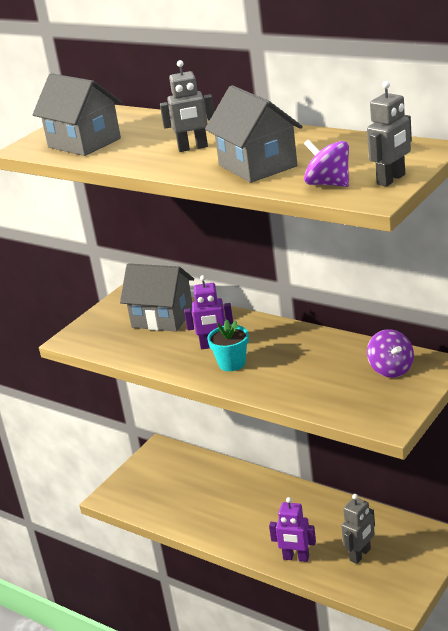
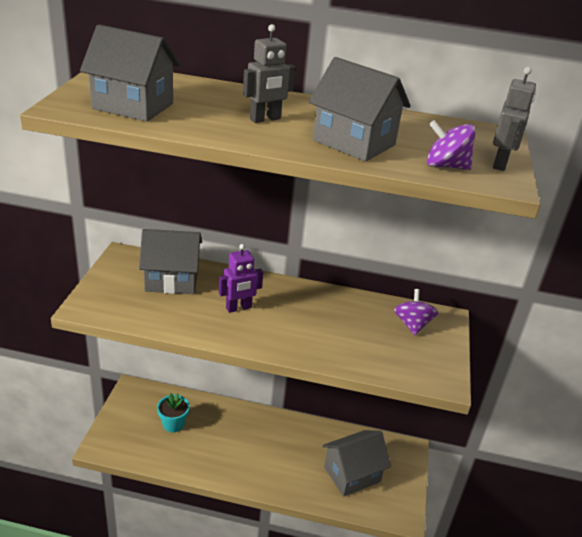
camera: 30 degrees left, 5 degrees up
(232, 363) = (267, 326): turquoise flower pot -> turquoise flower pot (173, 424)
(296, 558) = (300, 486): purple robot -> none
(360, 555) = (352, 474): grey robot -> grey house
(391, 369) = (412, 324): purple spinning top -> purple spinning top turned 135 degrees counterclockwise

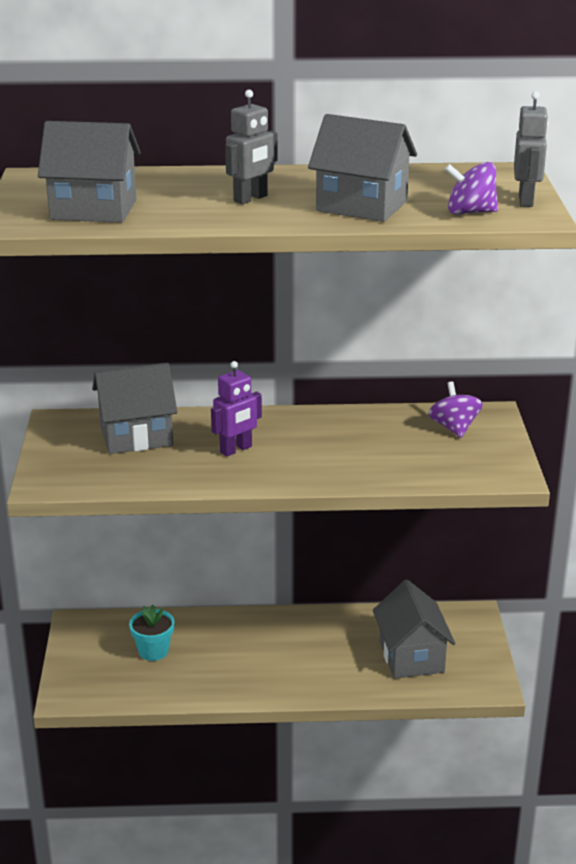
camera: 10 degrees left, 5 degrees down
(352, 474) = (411, 656): grey house -> grey house turned 60 degrees counterclockwise

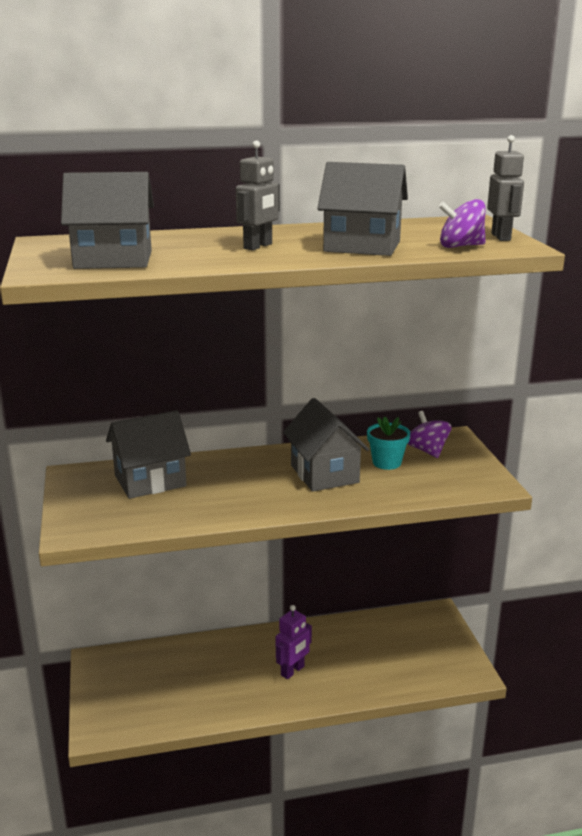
camera: 10 degrees left, 5 degrees down
(153, 651) = (170, 677): turquoise flower pot -> turquoise flower pot (387, 462)
(236, 449) = (245, 485): purple robot -> purple robot (293, 671)
(411, 656) = (397, 655): grey house -> grey house (324, 474)

